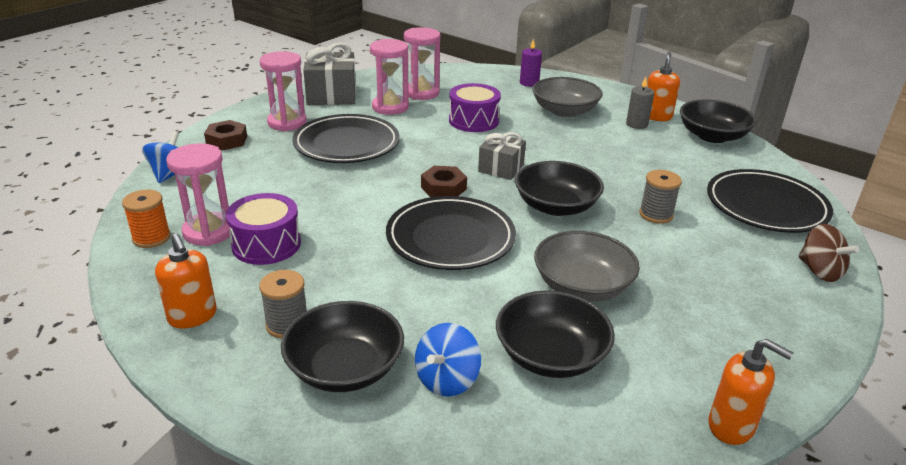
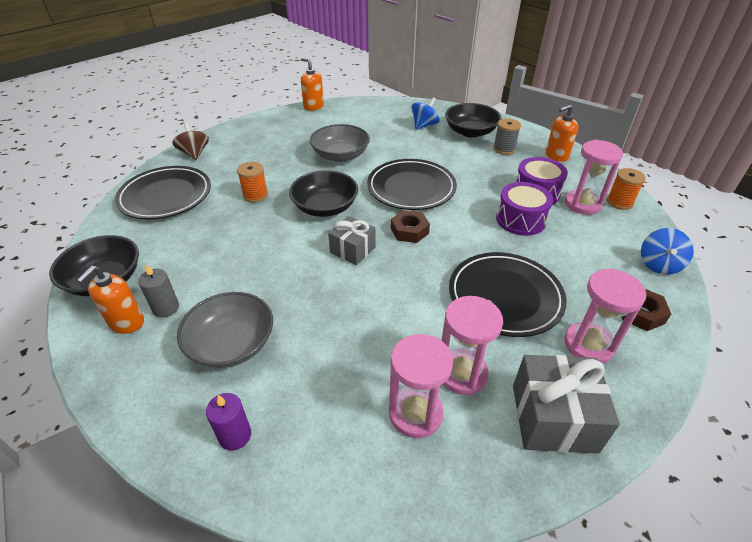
camera: 170 degrees left, 10 degrees up
(192, 316) = (556, 156): orange soap dispenser -> orange soap dispenser turned 90 degrees counterclockwise
(473, 121) = (356, 331): purple drum -> purple drum (520, 220)
(550, 355) = (374, 130): black bowl -> none
(656, 214) = (255, 195): grey spool -> orange spool

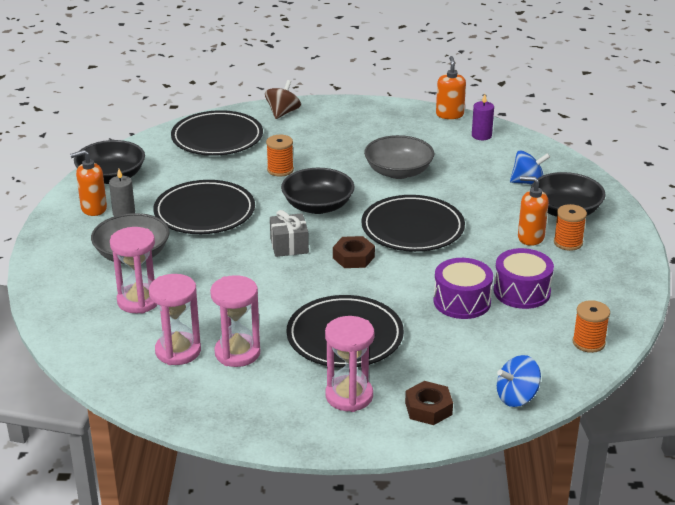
camera: 45 degrees right, 10 degrees down
(235, 435) = (75, 297): purple candle -> purple candle (481, 135)
(243, 262) = (204, 212): none -> black plate
(504, 149) = (568, 243): grey spool -> orange spool
(553, 418) = (252, 407): grey gift -> none
(556, 156) = (612, 276): orange soap dispenser -> orange soap dispenser (530, 237)
(582, 204) = (546, 323): pink hourglass -> pink hourglass (138, 301)

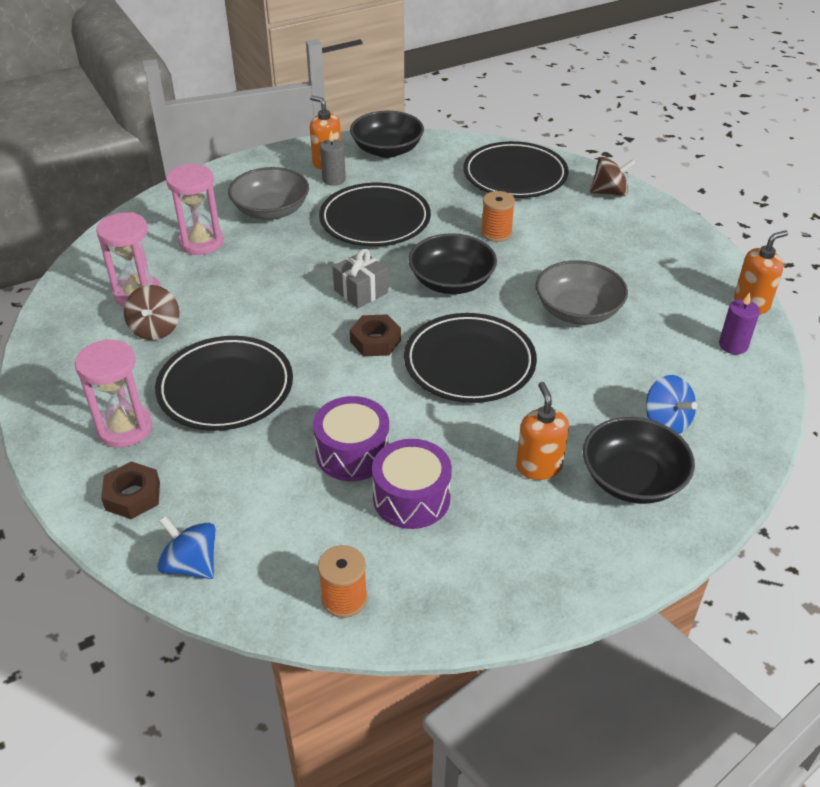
camera: 60 degrees right, 10 degrees up
(237, 353) = (155, 329): pink hourglass -> brown spinning top
(568, 243) = (558, 506): orange spool -> none

